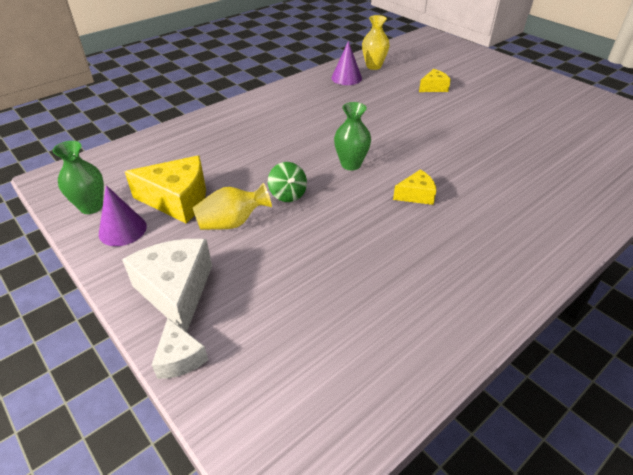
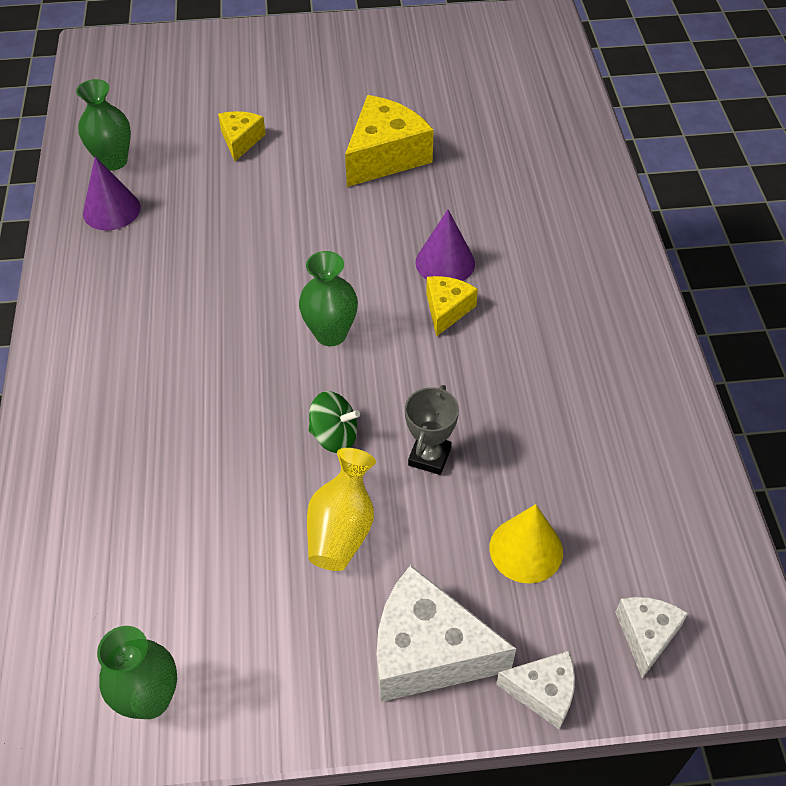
camera: 55 degrees left, 10 degrees up
(122, 230) = (247, 673): purple cone -> purple cone (445, 262)
(178, 200) = (235, 572): yellow cheese -> yellow cheese (385, 156)
(259, 397) = (646, 635): none -> white cheese
(279, 303) = (526, 549): none -> yellow cone
(308, 233) = (429, 457): none -> grey trophy
(373, 66) = (113, 161): yellow vase -> green vase

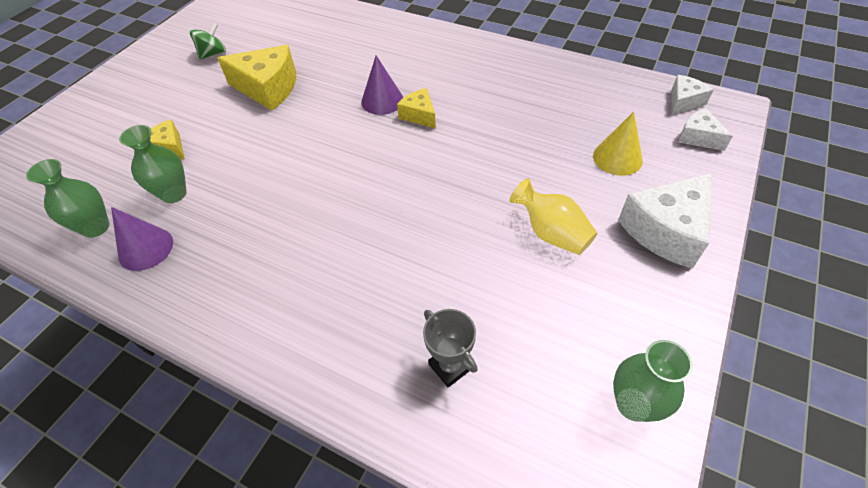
camera: 55 degrees left, 0 degrees up
(331, 334) = (390, 174): green vase -> green vase (174, 194)
(334, 436) = (475, 206): green spinning top -> green spinning top (213, 54)
(385, 156) = (268, 88): yellow cheese -> yellow cheese turned 120 degrees clockwise
(429, 457) = (524, 169): grey trophy -> grey trophy (450, 366)
(543, 692) = (716, 192): white cheese -> white cheese (683, 102)

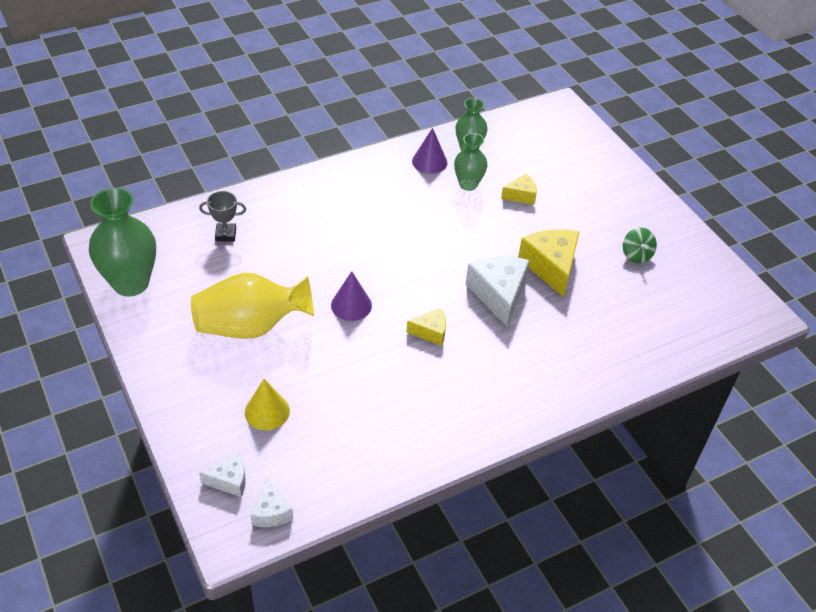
camera: 120 degrees right, 5 degrees down
(268, 88) = (551, 266): yellow cheese -> yellow cheese turned 120 degrees clockwise
(382, 100) = (470, 321): purple cone -> purple cone (351, 305)
(551, 233) = (251, 326): yellow vase -> yellow vase, size x1.72
(633, 404) = (131, 283): green vase -> green vase, size x1.72
(666, 231) = (188, 382): white cheese -> white cheese (498, 294)

